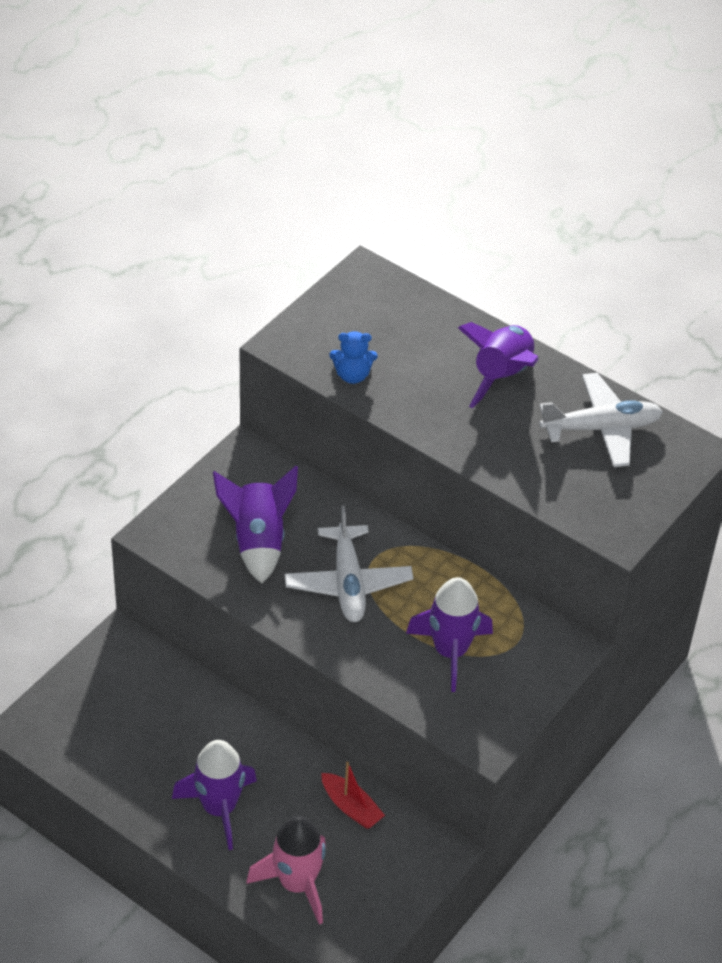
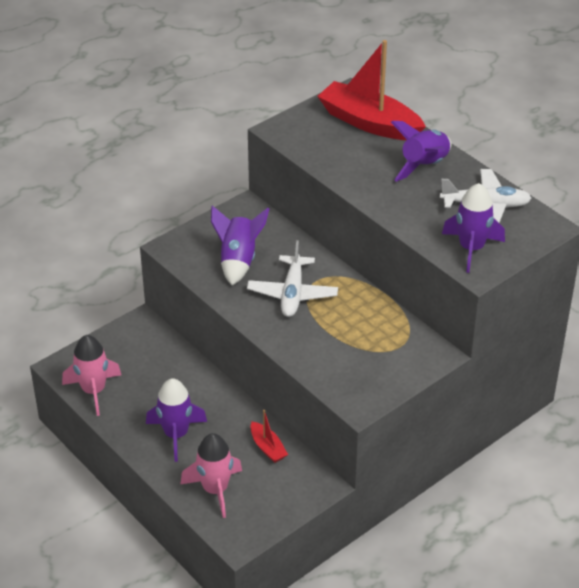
camera: 15 degrees right, 5 degrees down
(83, 759) = (94, 391): none -> pink rocket
(352, 375) = (319, 153): blue teddy bear -> none
(407, 316) = (369, 123): none -> red boat
(450, 652) = (351, 345): purple rocket -> purple rocket (471, 248)

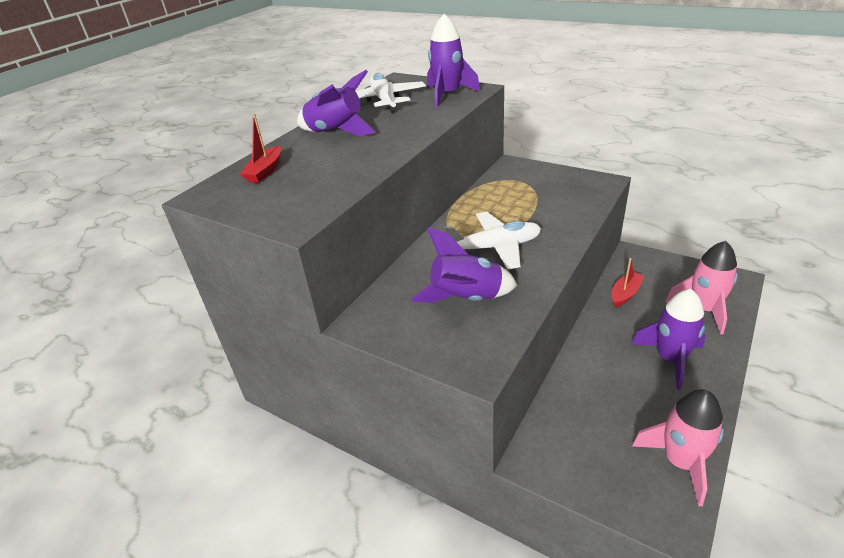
camera: 105 degrees left, 5 degrees down
(369, 123) = (265, 171): red boat -> red boat, size x0.46

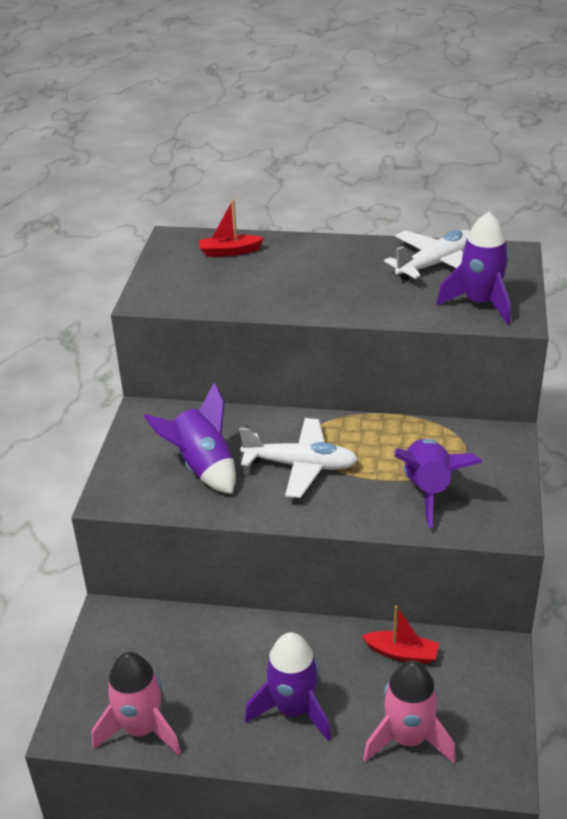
camera: 65 degrees right, 0 degrees up
(336, 132) = (334, 260): purple rocket -> purple rocket (428, 490)
(494, 247) = (300, 465): white plane -> white plane turned 45 degrees counterclockwise

